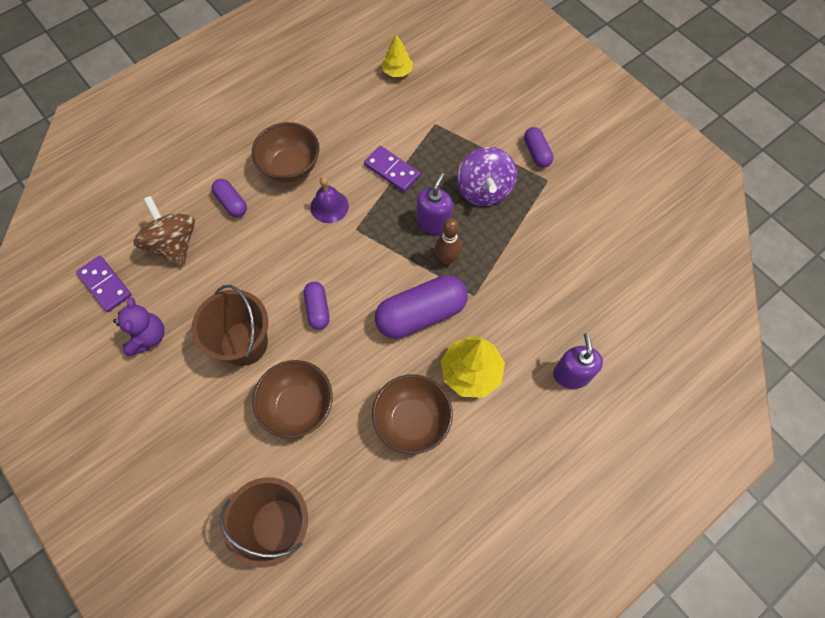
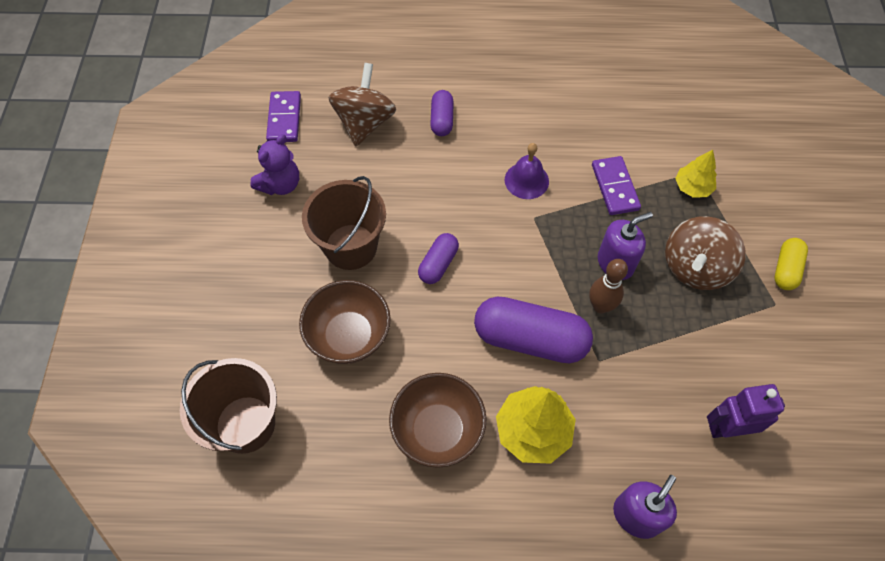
camera: 40 degrees right, 5 degrees down
(290, 167) = (520, 123): brown bowl -> none
(397, 71) = (698, 99): yellow tree -> yellow tree (692, 187)
(484, 190) = (695, 268): purple spinning top -> brown spinning top
(536, 153) = (786, 269): purple capsule -> yellow capsule
(579, 279) = (727, 428): none -> purple robot

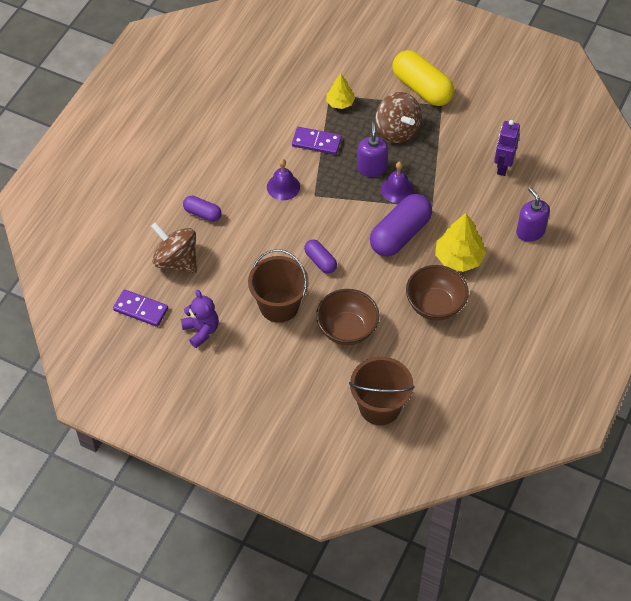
camera: 65 degrees left, 5 degrees down
(600, 306) = (397, 189): brown bowling pin -> purple bell
(786, 269) = (422, 88): yellow capsule -> yellow capsule, size x1.90

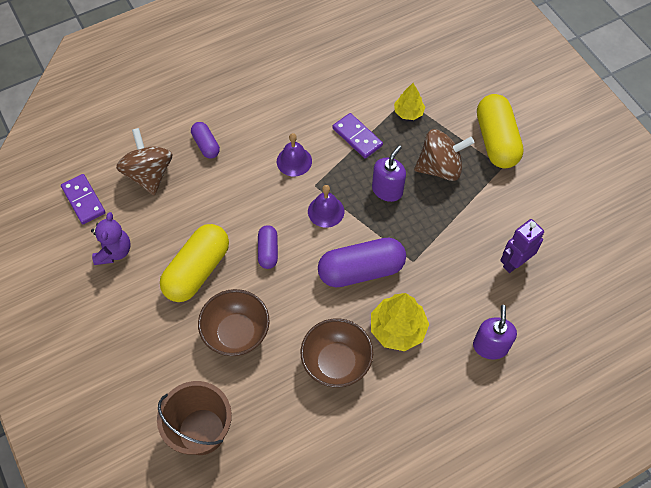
camera: 35 degrees right, 5 degrees up
(279, 305) = (197, 270): brown bucket -> yellow capsule
(397, 130) = (440, 167): brown spinning top -> brown spinning top turned 105 degrees counterclockwise
(397, 189) = (394, 224): purple bell -> purple bell (326, 211)

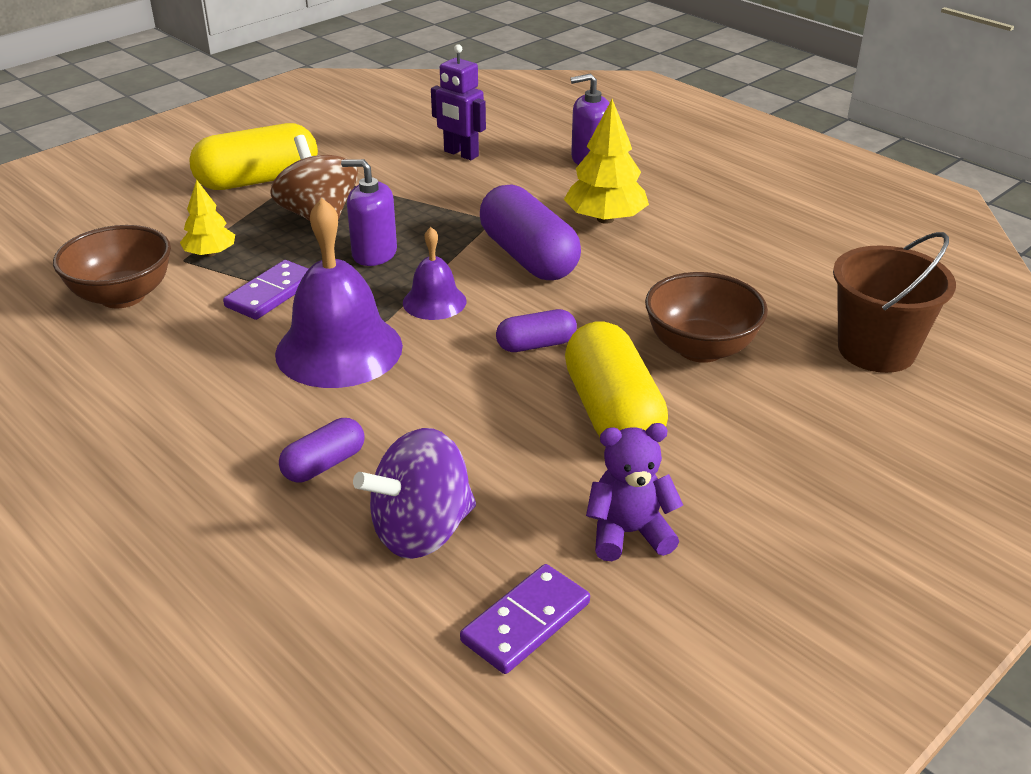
camera: 105 degrees left, 25 degrees down
(149, 174) = (422, 531): brown spinning top -> purple spinning top
(197, 270) = (612, 413): yellow capsule -> yellow capsule turned 60 degrees clockwise
(294, 161) = (339, 349): purple bell -> purple bell, size x1.87
(336, 363) = (686, 257): brown bowl -> brown bowl (122, 296)

